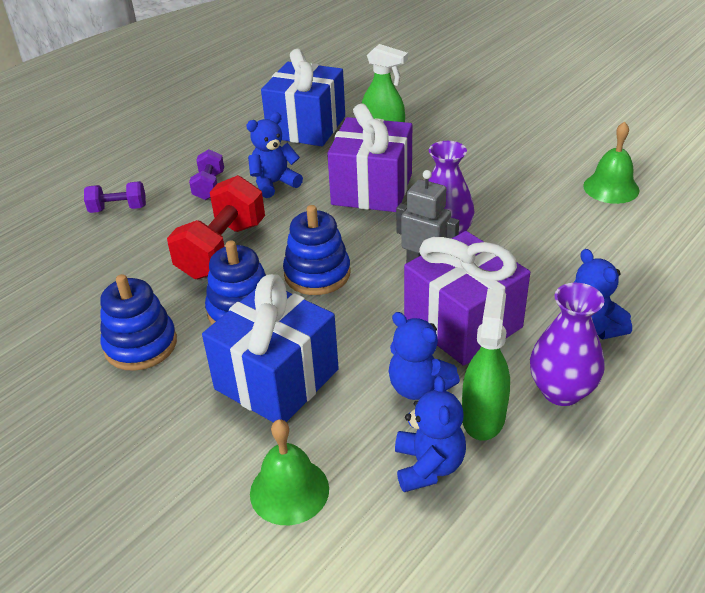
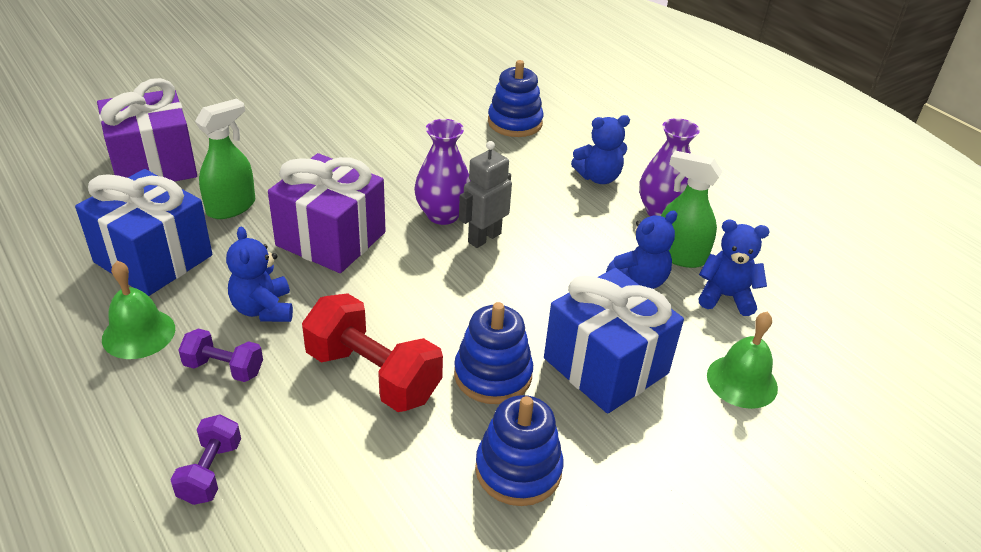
camera: 80 degrees left, 0 degrees up
(317, 274) = (458, 308): blue stacking toy -> blue stacking toy (515, 123)
(463, 323) = (570, 237): purple gift -> purple gift (154, 165)
(611, 188) = (426, 111): green bell -> green bell (138, 333)

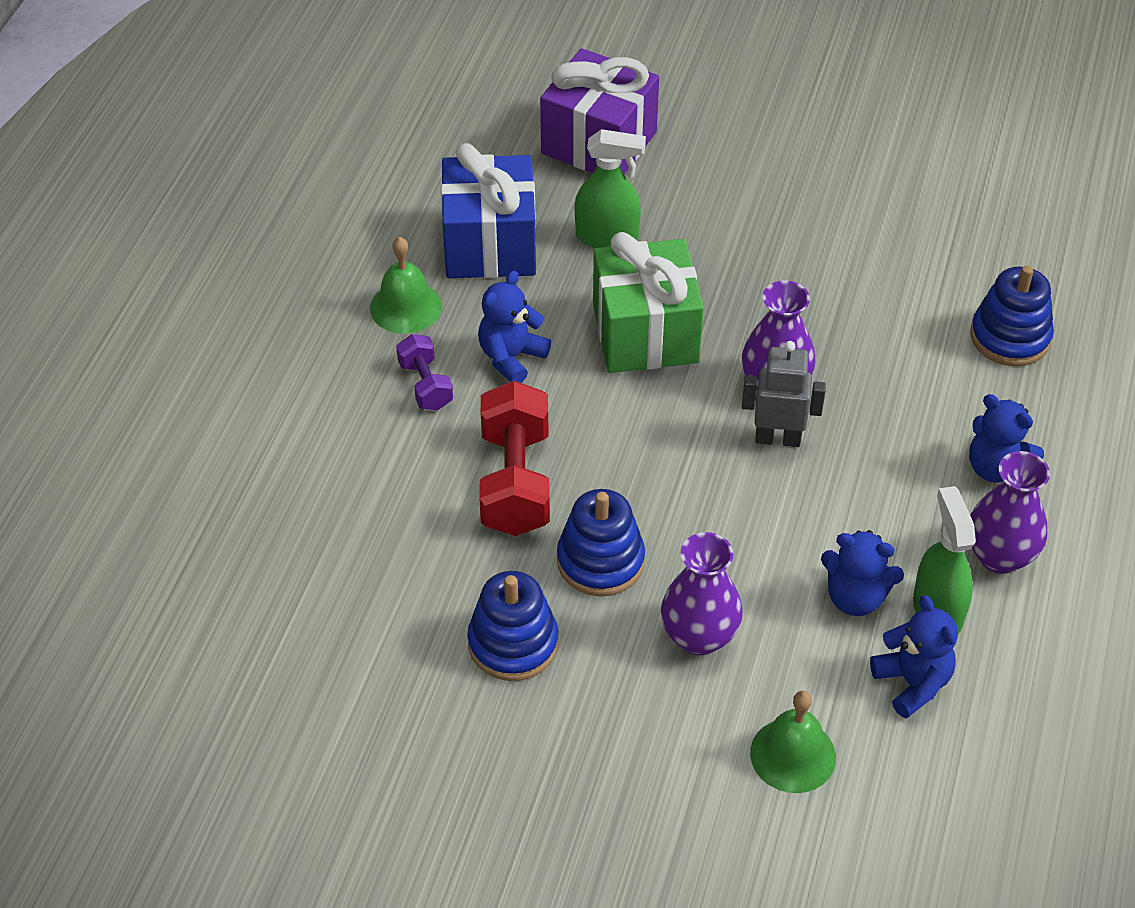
camera: 55 degrees right, 10 degrees up
(210, 472) = (327, 456): purple dumbbell -> none
(331, 239) = (645, 333): purple gift -> green gift
(605, 366) = (699, 636): blue gift -> purple vase

